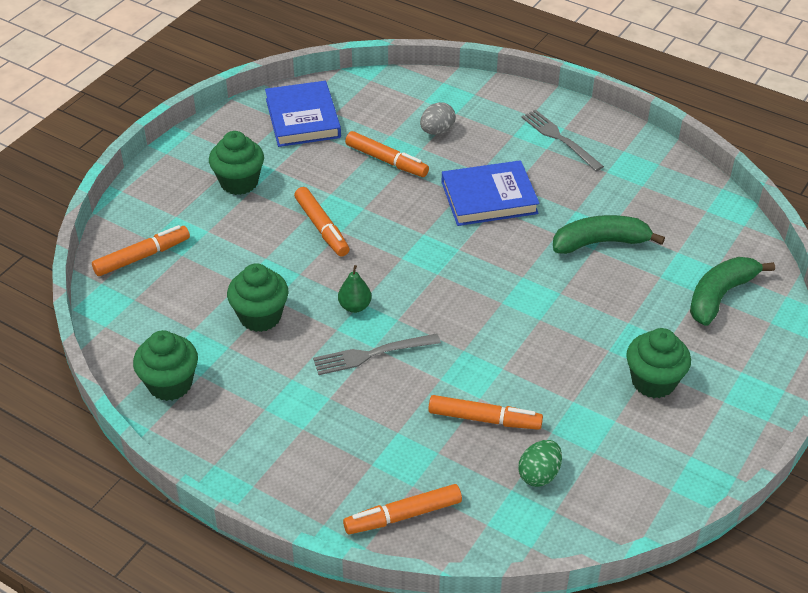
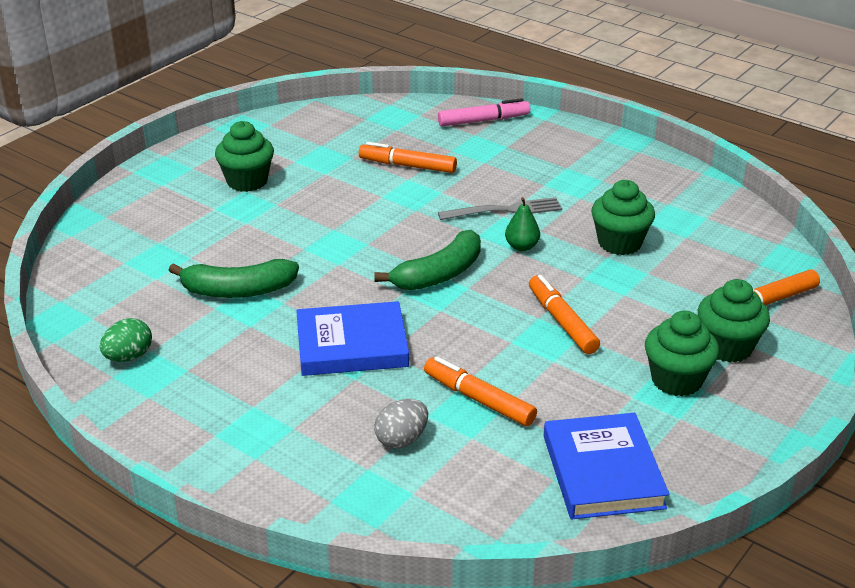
camera: 175 degrees left, 10 degrees down
(170, 384) = (694, 199): green cupcake -> green cupcake (727, 347)
(403, 515) = (483, 120): orange marker -> pink marker
(539, 474) = (371, 135): green egg -> green egg (129, 357)
(559, 138) = (230, 419): grey fork -> none
(720, 296) = (139, 238): green banana -> green banana (439, 274)

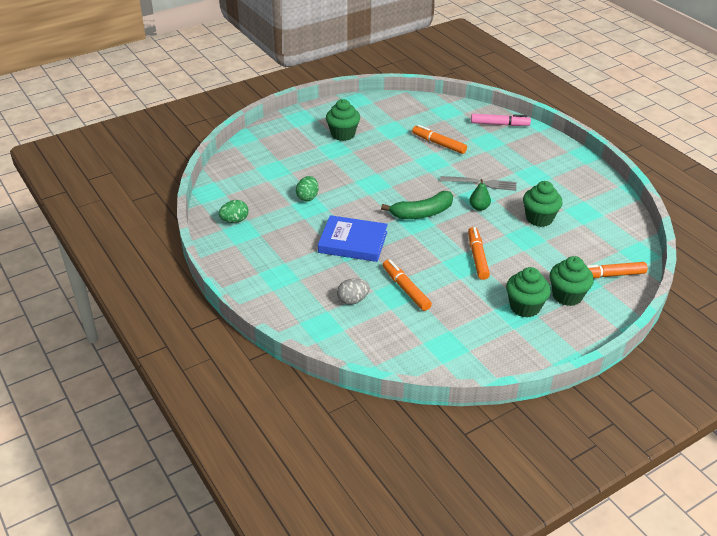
camera: 20 degrees right, 5 degrees up
(238, 290) = (307, 197): green banana -> green egg
(603, 471) = (452, 346): blue book -> none

